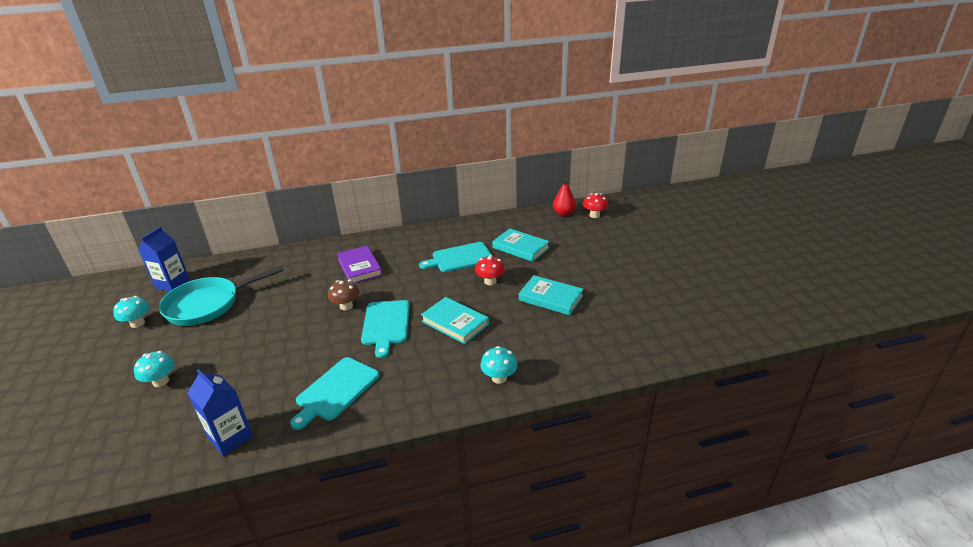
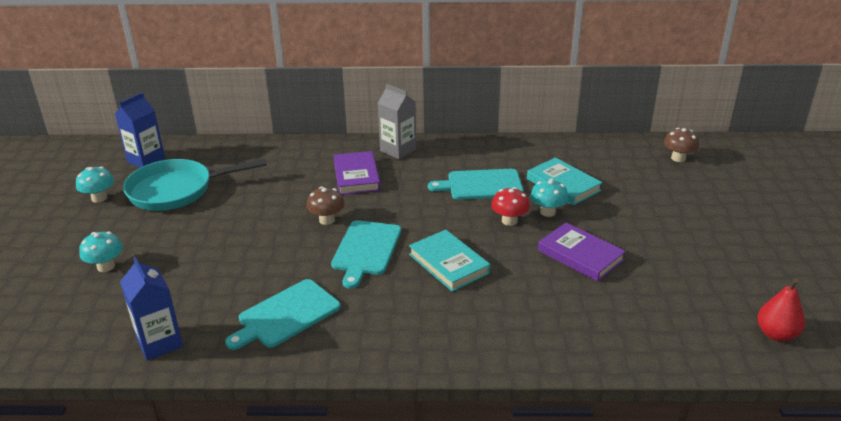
camera: 15 degrees right, 0 degrees up
(386, 241) = (398, 150): none -> grey carton
(499, 378) = (480, 340): turquoise mushroom -> turquoise mushroom (547, 212)
(550, 298) = (580, 255): turquoise book -> purple book
(563, 213) = (636, 149): red pear -> red pear (776, 334)
(594, 215) = (678, 158): red mushroom -> brown mushroom

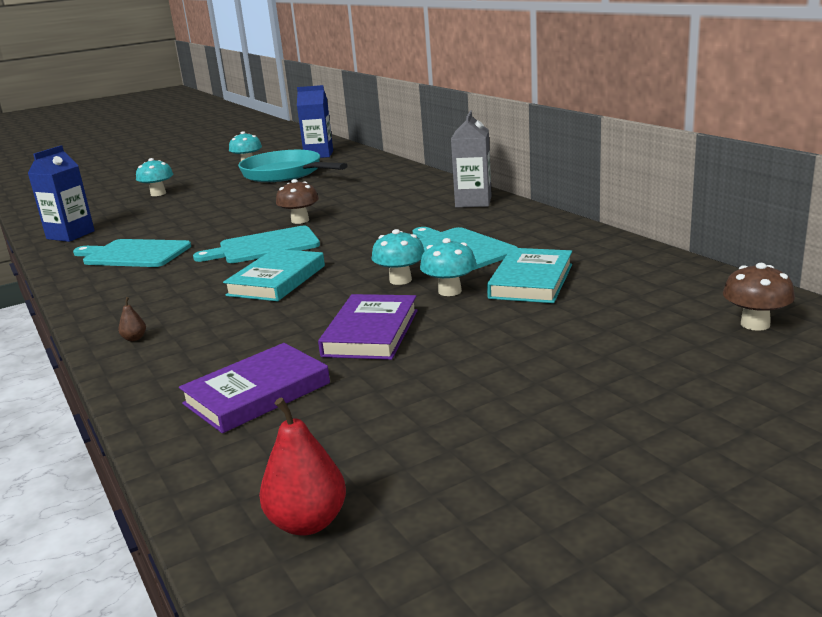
camera: 60 degrees right, 10 degrees down
(356, 176) = (394, 205): purple book -> purple book (257, 393)
(488, 348) = (134, 338): none -> brown pear
(509, 221) = (400, 280): red mushroom -> turquoise mushroom

